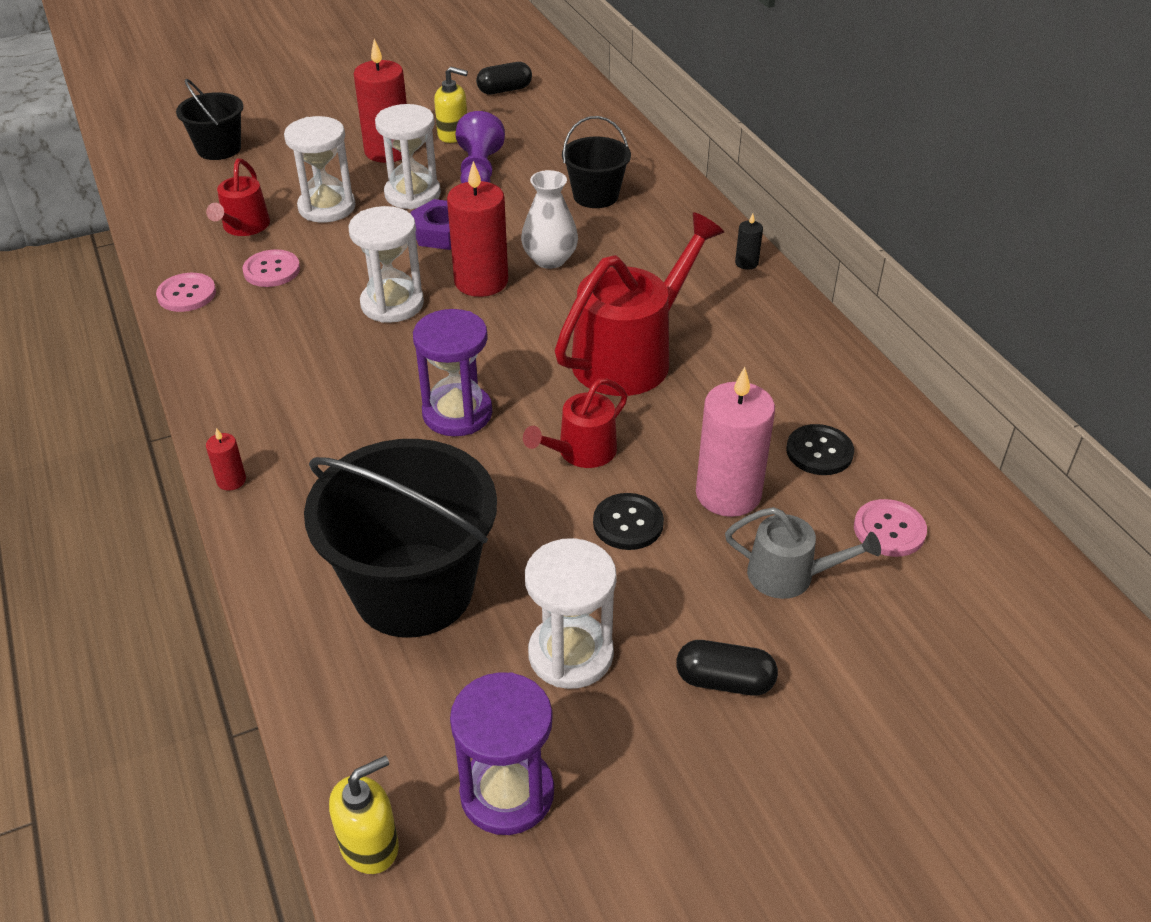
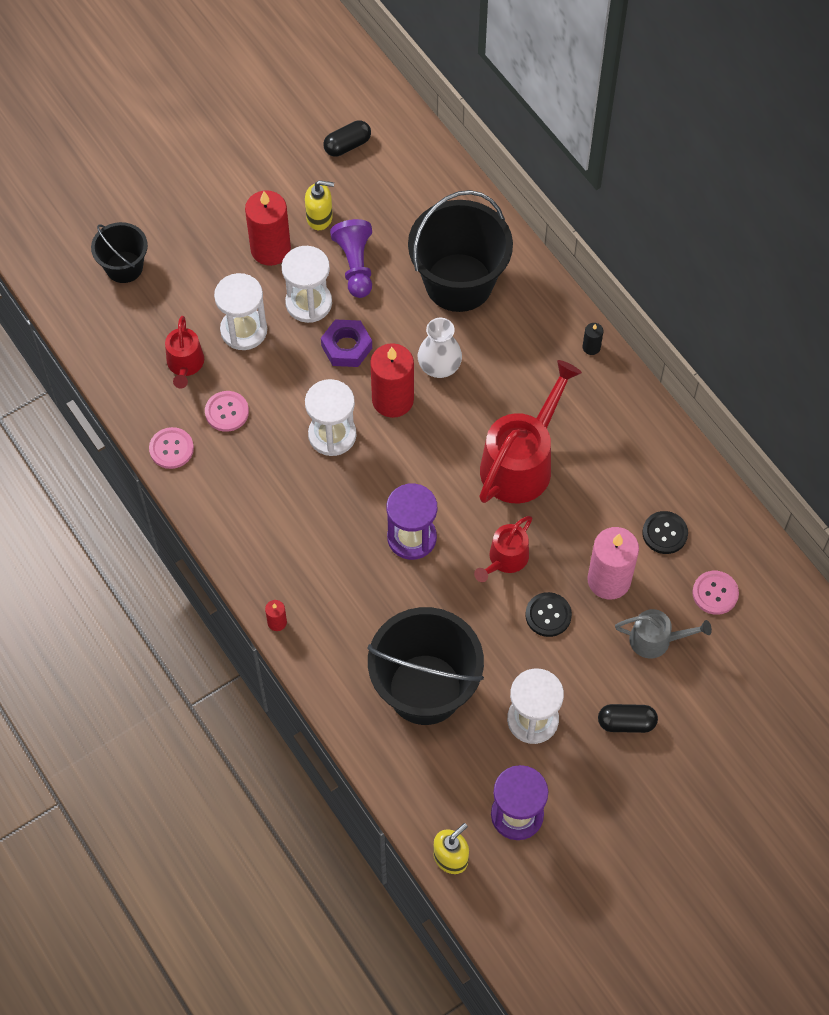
camera: 10 degrees left, 20 degrees up
(595, 196) = (459, 282): black bucket -> black bucket, size x1.83

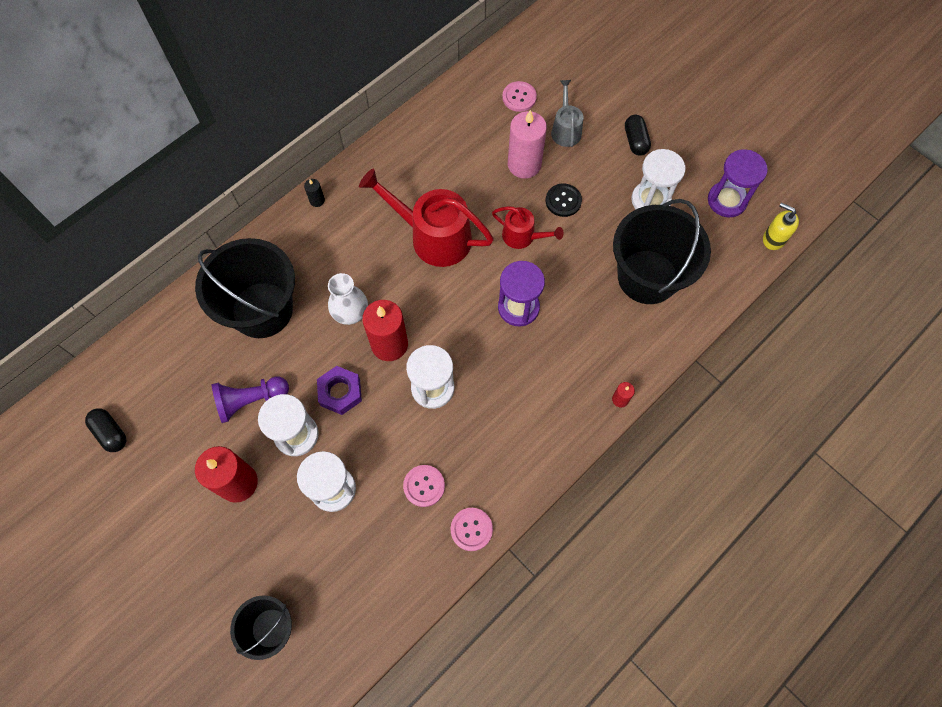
camera: 100 degrees left, 5 degrees up
(185, 364) = (378, 537): red watering can -> none
(320, 218) = (198, 443): yellow soap dispenser -> none
(664, 533) = (477, 133): black button -> none

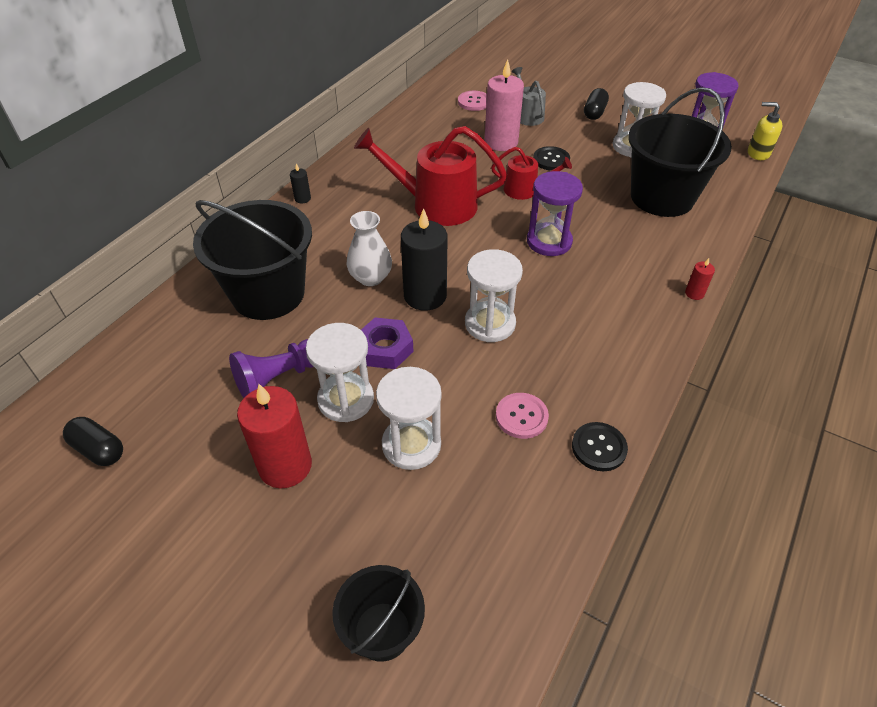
camera: 15 degrees left, 20 degrees down
(389, 344) = (425, 296): red candle -> black candle
(471, 529) = (599, 447): pink button -> black button
(635, 141) = (594, 113): black capsule -> black capsule turned 45 degrees clockwise

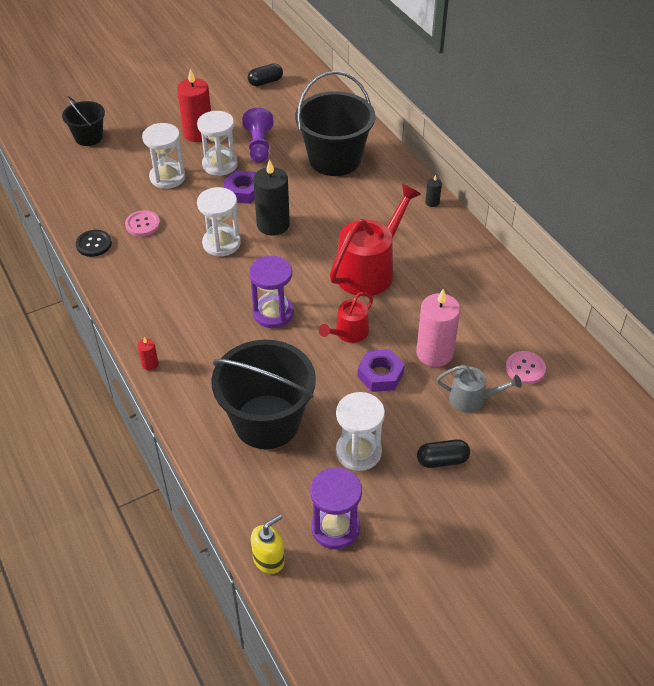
camera: 120 degrees right, 0 degrees up
(370, 277) = (312, 207): white vase -> none
(551, 160) = (380, 374): black button -> purple nut
(594, 113) = (442, 460): black capsule -> black capsule turned 60 degrees counterclockwise

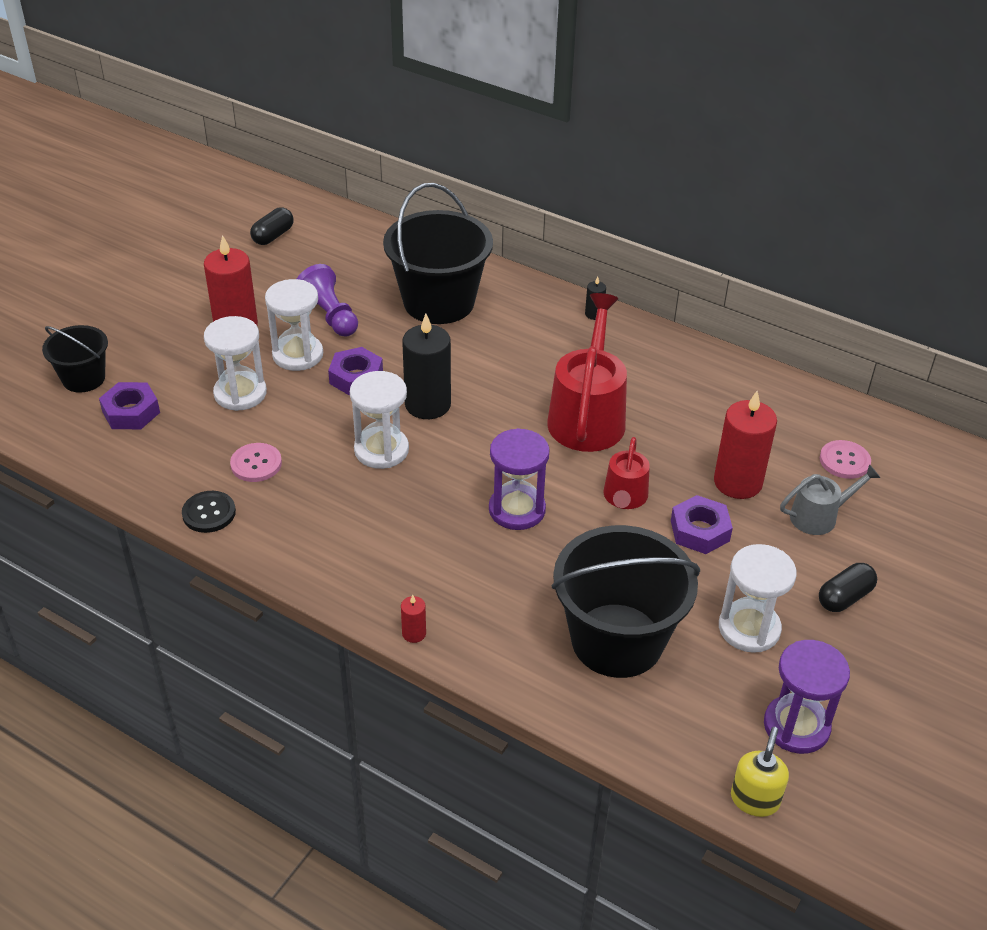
camera: 30 degrees left, 5 degrees down
(98, 167) = (131, 412): none -> purple nut
(434, 353) = (737, 482): pink candle -> red candle

